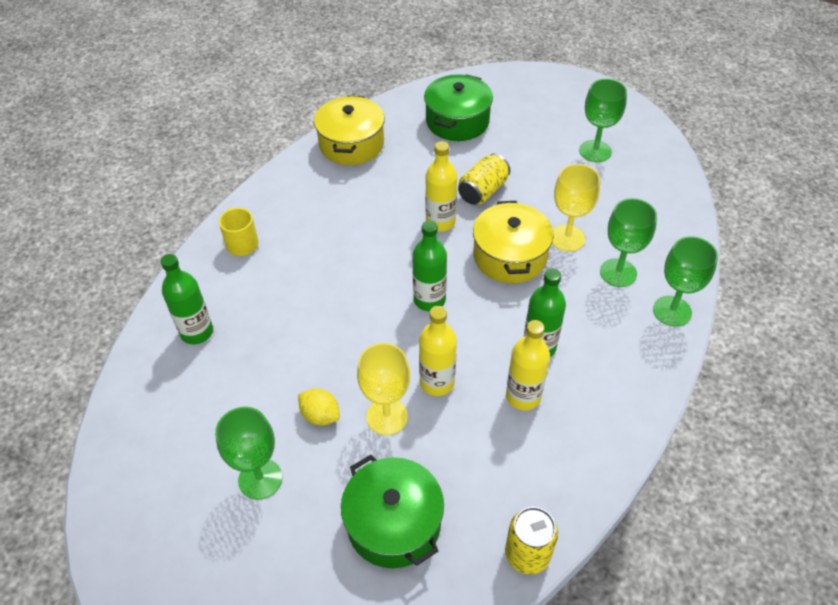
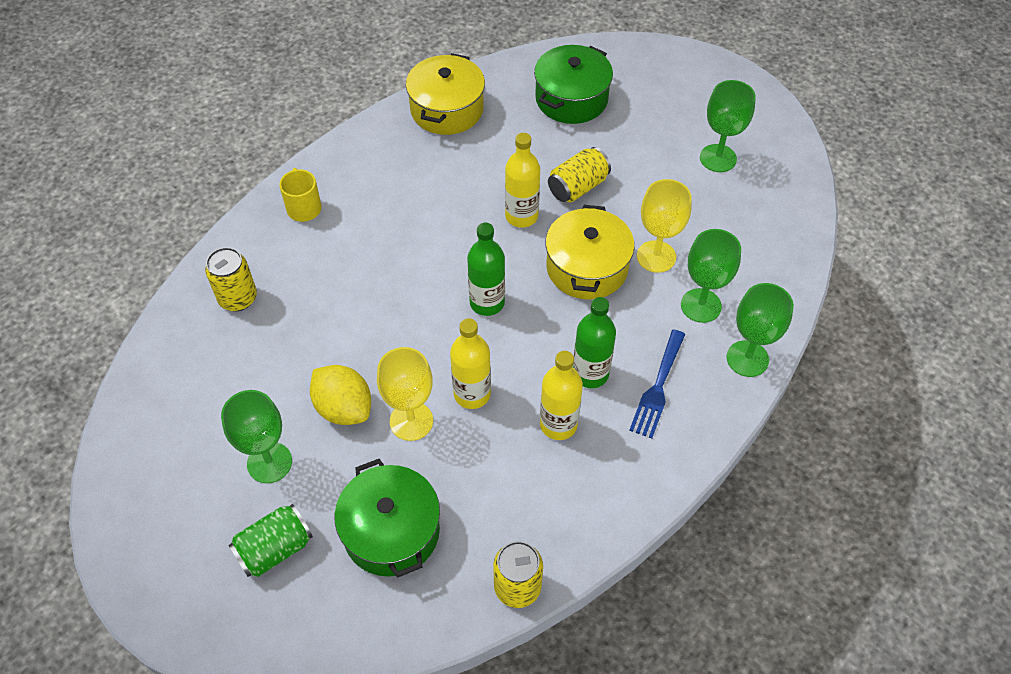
camera: 10 degrees right, 5 degrees up
(197, 332) = (238, 298): green bottle -> yellow can
(284, 562) = (275, 549): none -> green can
(320, 415) = (344, 408): yellow lemon -> yellow lemon, size x1.52
(602, 349) = (658, 388): none -> blue fork

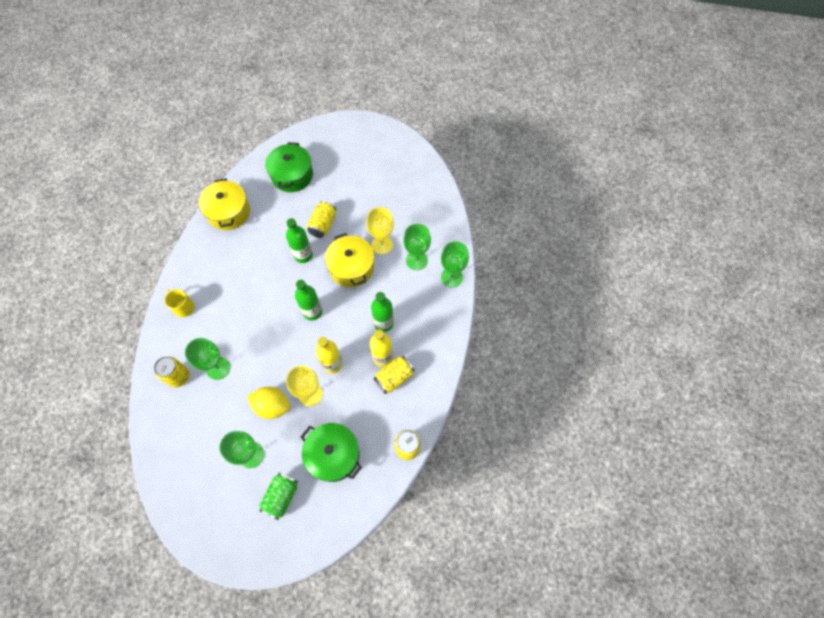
camera: 30 degrees left, 10 degrees up
(521, 216) = (303, 255): yellow bottle -> green bottle
(559, 465) = (394, 377): none -> yellow can
(658, 388) = (418, 313): blue fork -> none
(718, 158) = (384, 175): green goblet -> green goblet (218, 368)

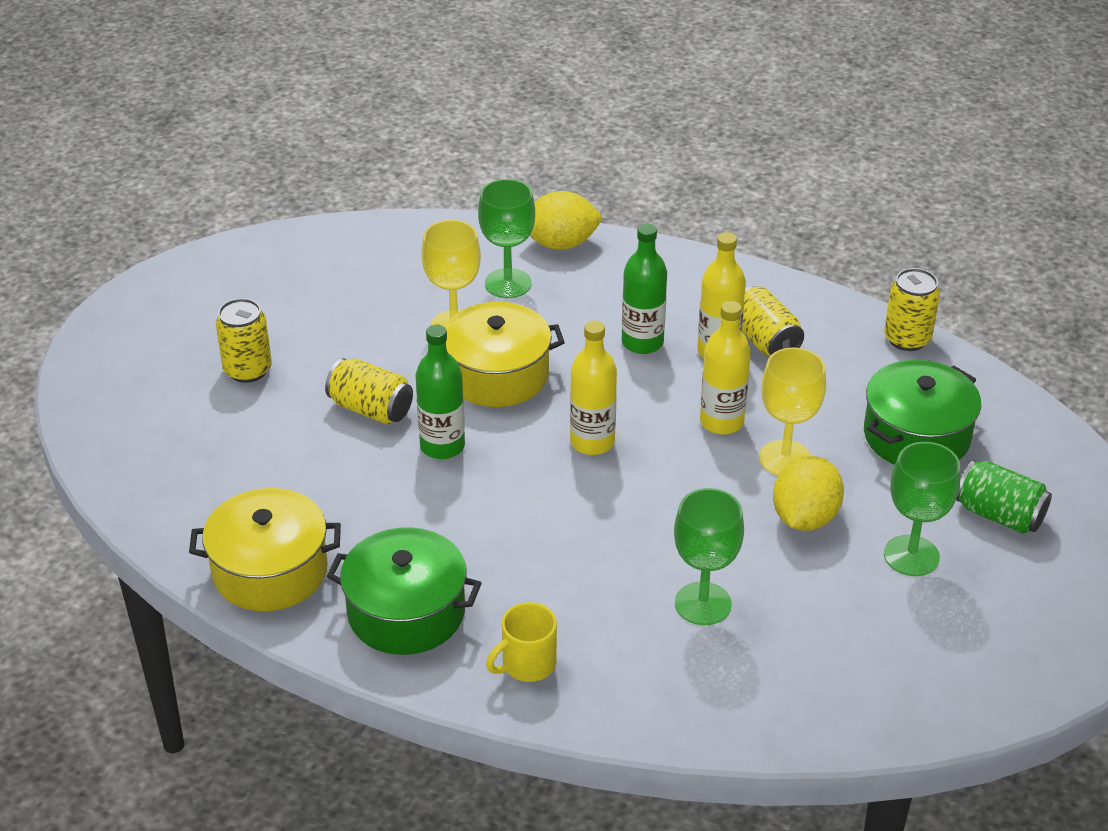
camera: 80 degrees left, 25 degrees down
(179, 377) = (714, 675): yellow can -> yellow can (248, 370)
(292, 175) = (205, 450): green pot -> green pot (406, 612)
(312, 312) = (592, 442): green bottle -> yellow bottle
(451, 277) = (560, 244): green goblet -> yellow lemon

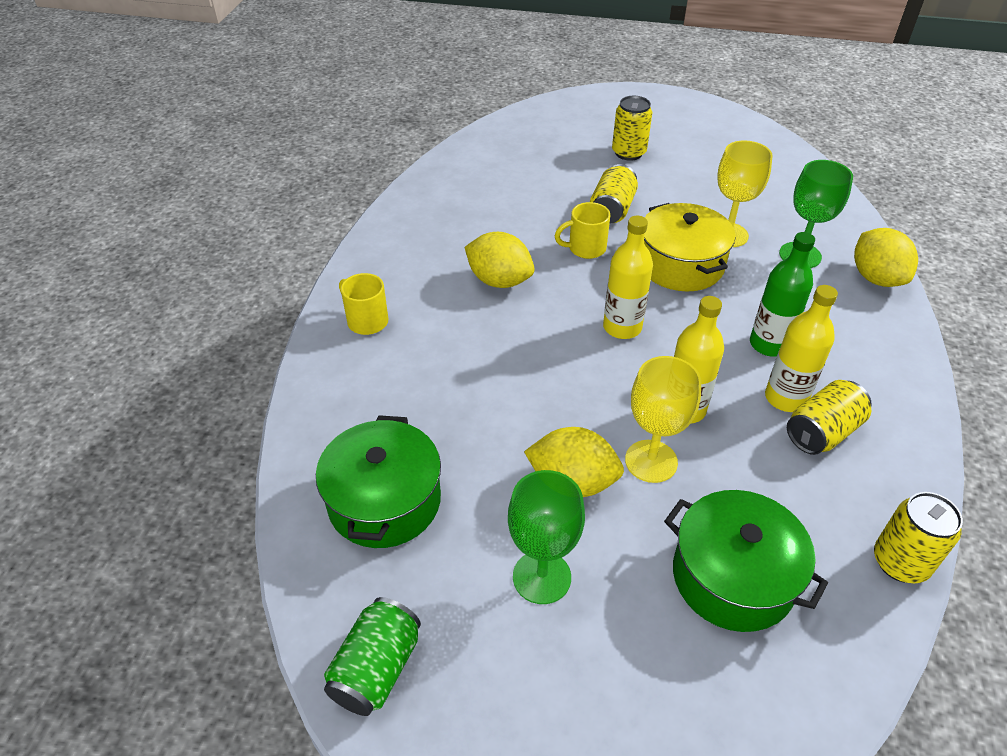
camera: 80 degrees right, 5 degrees up
(270, 570) = (439, 194): yellow pot -> none
(406, 612) = (410, 256): green pot -> green pot (384, 501)
(442, 446) = (585, 248): green bottle -> yellow mug
(482, 531) = (499, 281): none -> yellow lemon
(703, 604) = (445, 416): green goblet -> none
(999, 515) = (630, 667): green can -> green can (376, 669)

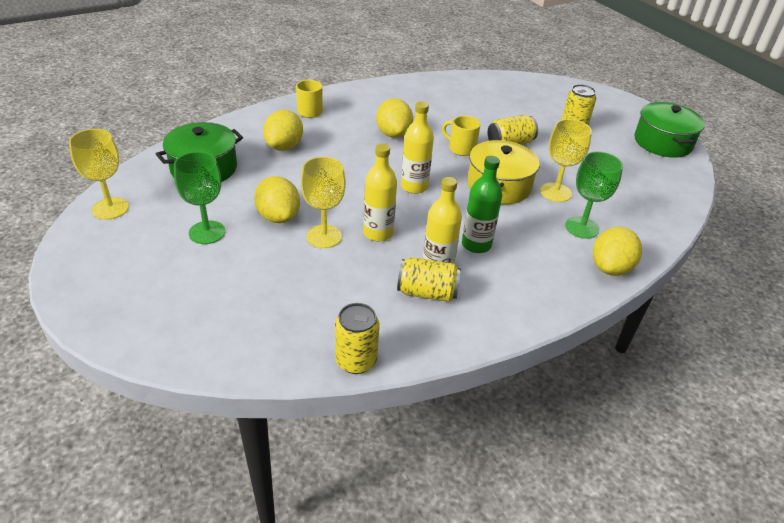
camera: 45 degrees right, 5 degrees down
(376, 669) = (110, 208): green can -> yellow goblet
(421, 390) = (284, 146): none -> yellow lemon
(733, 577) = (273, 296): green pot -> green pot (662, 142)

